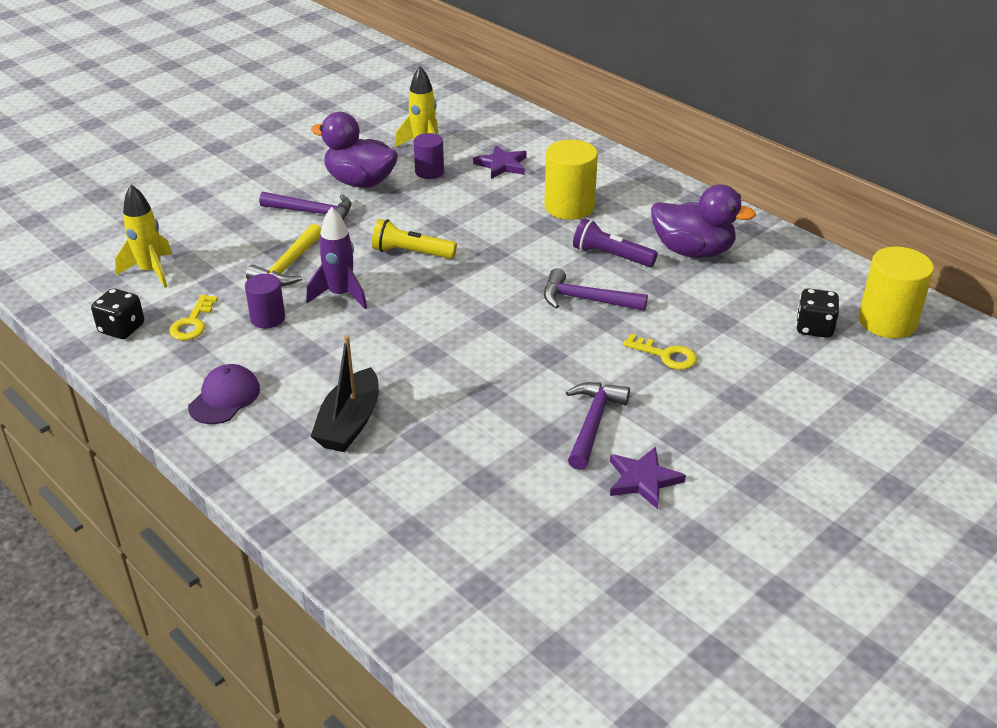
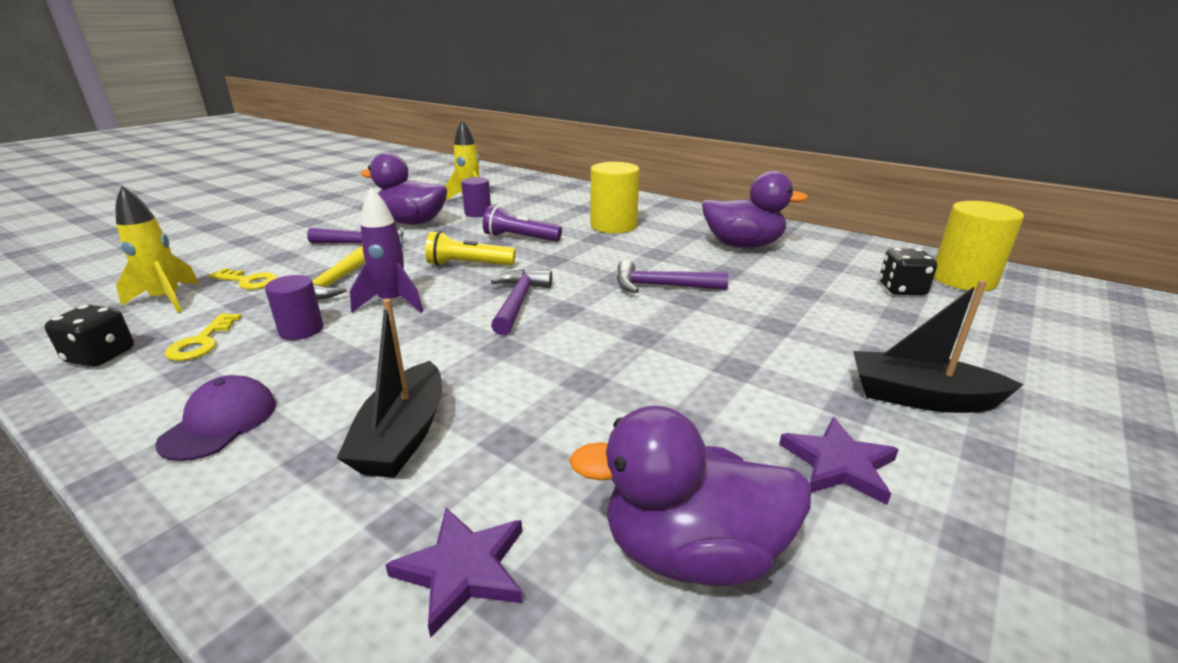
camera: 10 degrees left, 10 degrees down
(502, 165) = (543, 206): purple star -> purple star (462, 570)
(518, 519) = (691, 552): none -> purple duck
(593, 423) = (731, 400): purple hammer -> purple hammer (518, 302)
(611, 256) = (669, 253): purple flashlight -> purple flashlight (520, 238)
(665, 355) = (772, 324): yellow key -> yellow key (248, 281)
(741, 438) = (920, 397): none -> black boat

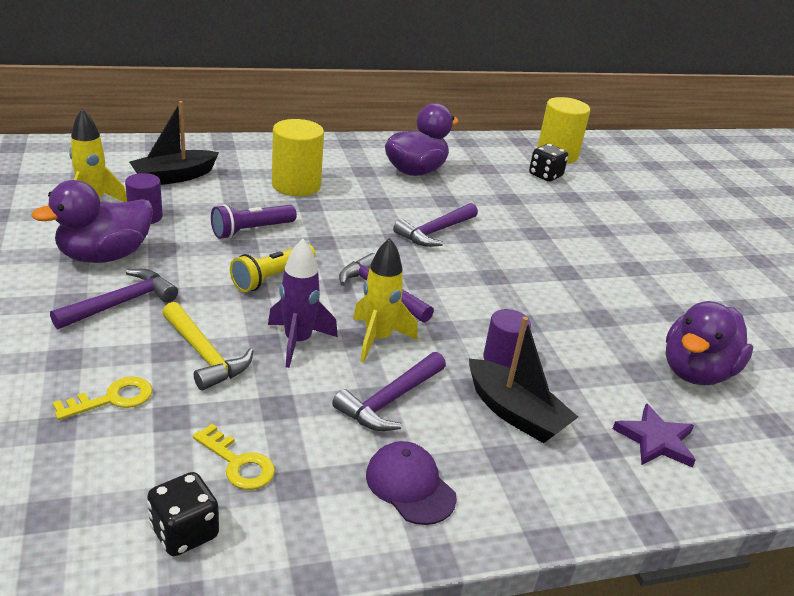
camera: 55 degrees left, 5 degrees up
(167, 300) = (81, 463): yellow rocket -> yellow rocket (378, 339)
(301, 330) = (289, 403): purple cylinder -> purple cylinder (502, 359)
(351, 365) = (390, 400): none -> purple hammer
(838, 464) = (673, 301): purple star -> none
(920, 397) = (647, 247): black boat -> black boat (174, 177)

